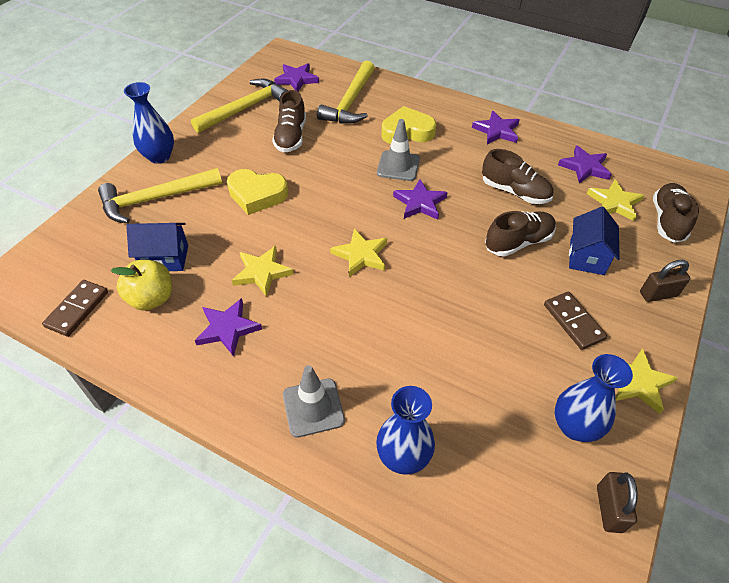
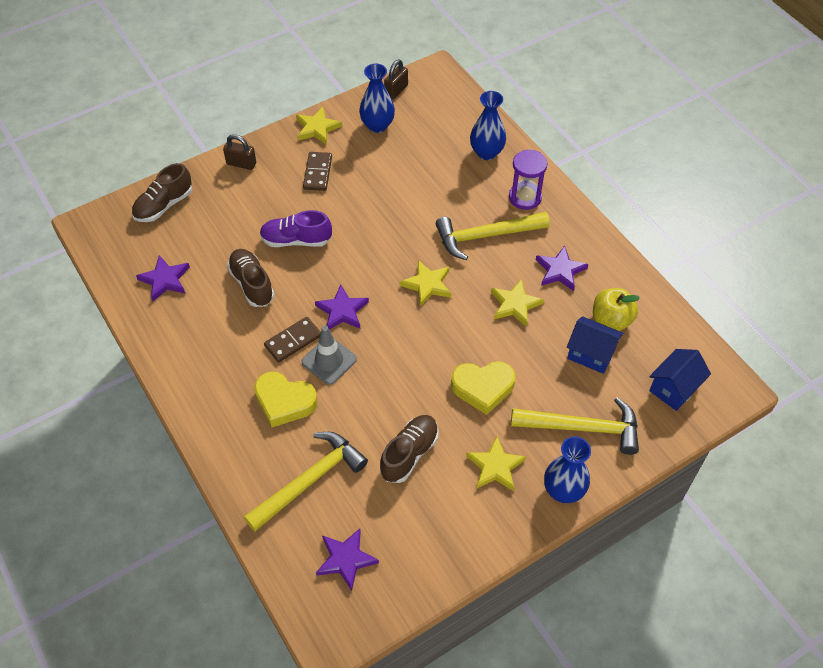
camera: 150 degrees left, 5 degrees up
(77, 309) = (672, 336): brown domino -> brown domino (293, 341)
(245, 108) = (436, 530): yellow hammer -> yellow hammer (485, 236)
(257, 195) = (483, 388): yellow heart -> yellow heart turned 135 degrees clockwise
(313, 407) = (525, 197): grey traffic cone -> purple hourglass
(497, 131) = (196, 359): purple star -> none
(518, 242) = (296, 240): brown shoe -> purple shoe
(587, 257) = (258, 207): blue house -> blue house (674, 388)
(614, 203) = (184, 237): yellow star -> yellow star (495, 467)

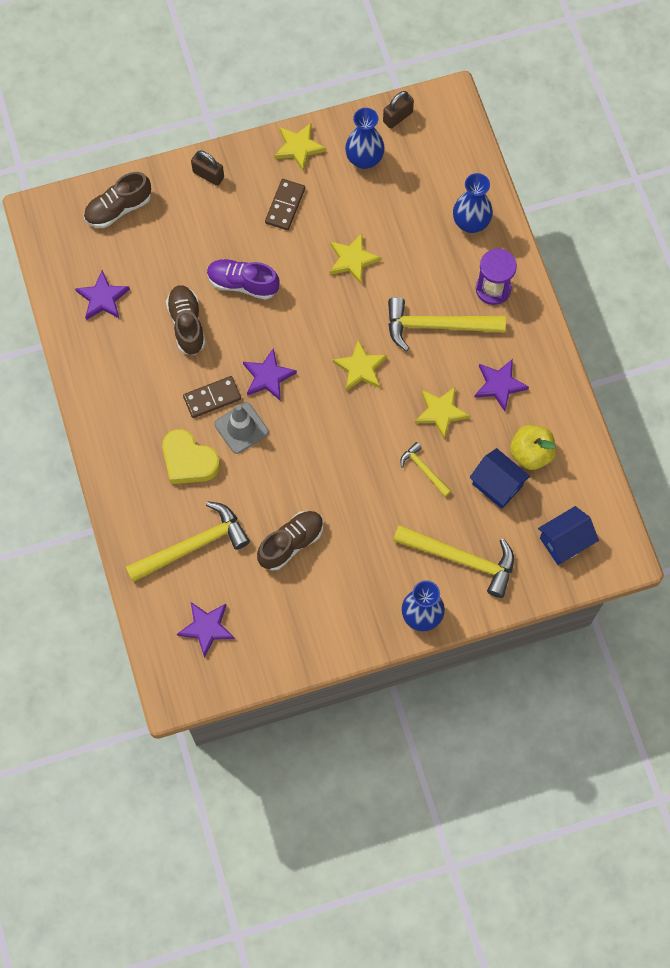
camera: 15 degrees right, 15 degrees up
(483, 388) = (380, 494): yellow heart -> none
(495, 467) = (366, 576): yellow star -> yellow star (352, 260)
(517, 356) = (424, 469): none -> yellow hammer

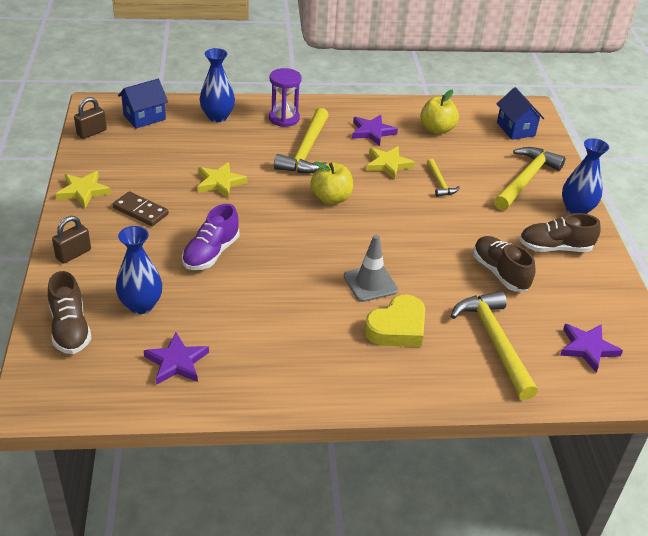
camera: 80 degrees left, 30 degrees down
(187, 324) = (239, 301): brown shoe -> brown shoe (555, 248)
(212, 398) = (330, 298): brown domino -> none
(268, 377) = (320, 255): purple star -> none
(360, 368) = (331, 198): yellow star -> yellow apple
(364, 159) = (121, 157): blue vase -> blue vase (141, 305)
(397, 117) = (91, 132): brown padlock -> brown padlock turned 75 degrees clockwise
(424, 469) = (440, 183): yellow hammer -> yellow hammer turned 75 degrees counterclockwise
(497, 485) = (461, 150): blue house -> blue house (144, 117)

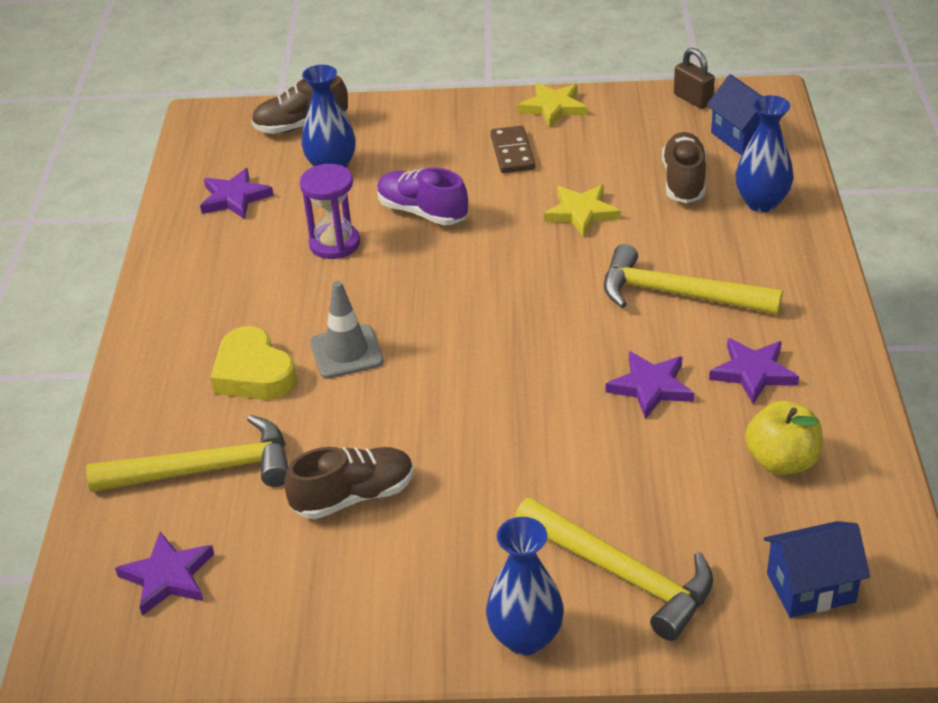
camera: 100 degrees right, 0 degrees up
(73, 254) = (427, 114): brown padlock -> none
(140, 211) = (512, 152): brown domino -> brown domino turned 45 degrees counterclockwise
(284, 118) = (774, 270): purple hourglass -> purple hourglass (334, 244)
(331, 198) = (548, 319): yellow apple -> none
(388, 164) = (651, 387): yellow star -> purple star
(440, 183) = (600, 448): yellow hammer -> none
(555, 248) = (412, 581): brown shoe -> brown shoe (684, 181)

